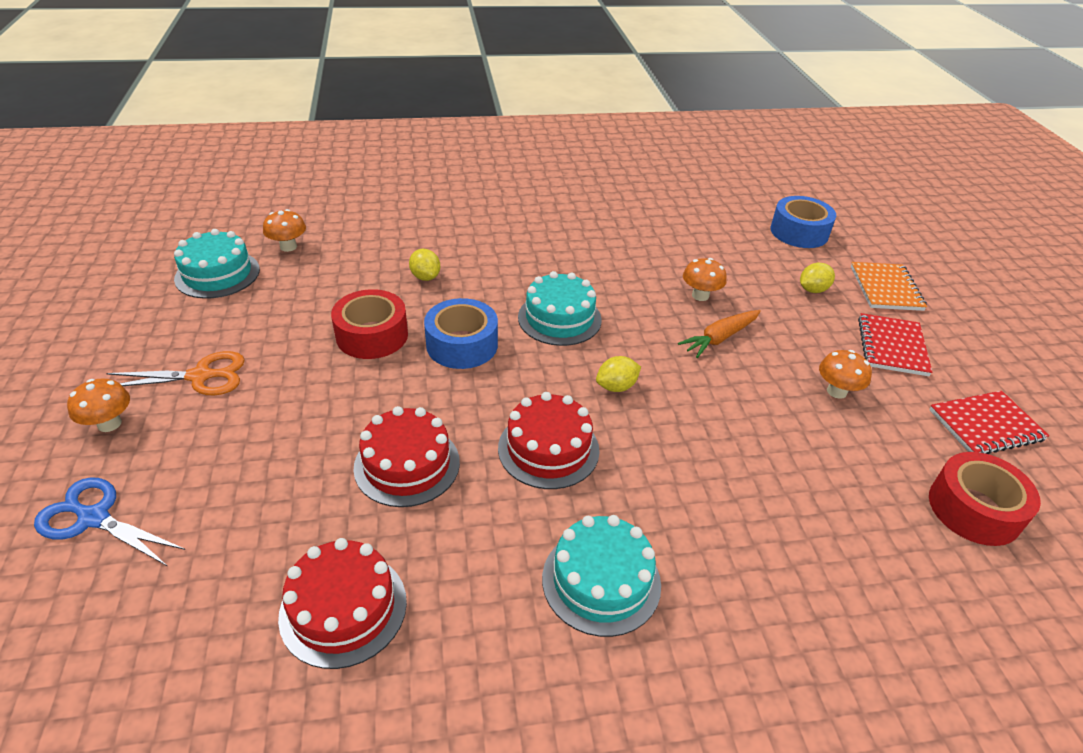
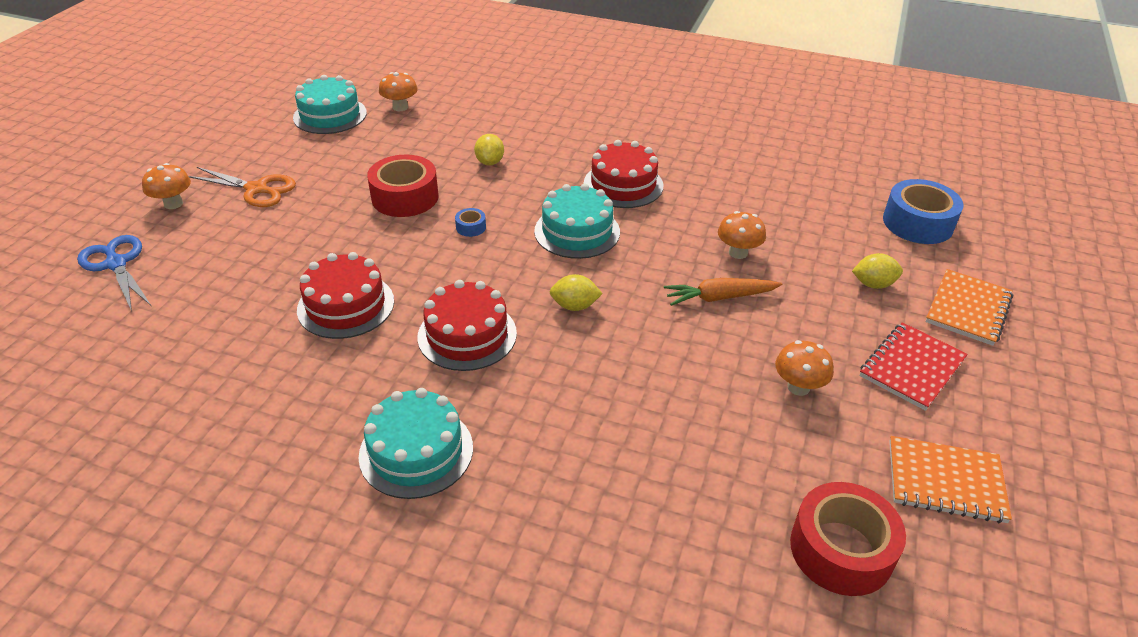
camera: 30 degrees right, 0 degrees up
(343, 608) = (216, 388): red cake -> red cake (623, 185)
(462, 345) = (471, 227): blue tape -> blue tape, size x0.43
(985, 425) = (945, 481): red notebook -> orange notebook

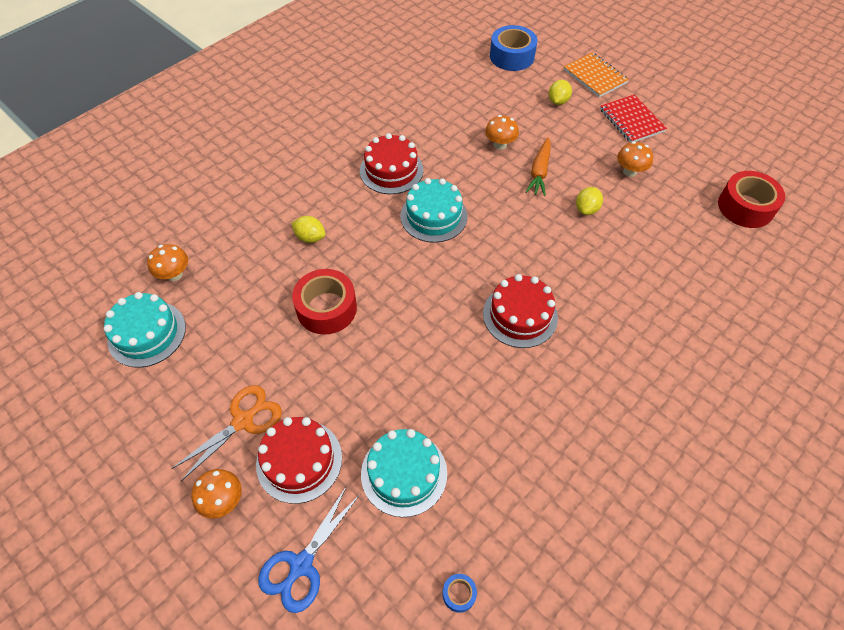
camera: 65 degrees left, 15 degrees up
(116, 264) = (301, 565): blue scissors -> blue scissors turned 45 degrees counterclockwise
(346, 305) = (452, 384): red cake -> red cake (299, 460)
(416, 451) = (623, 375): turquoise cake -> turquoise cake (404, 473)
(471, 227) = (394, 276): blue tape -> blue tape (459, 594)
(574, 306) = (515, 246): yellow lemon -> yellow lemon (586, 209)
(945, 481) = (713, 148): orange notebook -> none

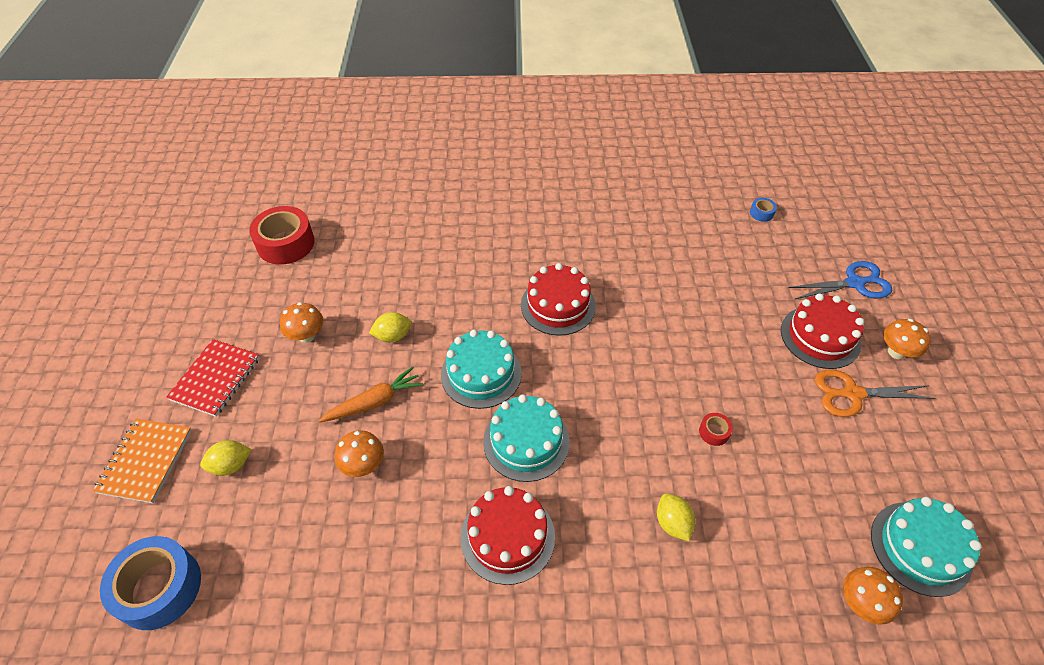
camera: 135 degrees left, 5 degrees down
(326, 308) = (714, 432): red tape -> red tape, size x0.43
(404, 473) = (746, 280): turquoise cake -> turquoise cake (481, 373)

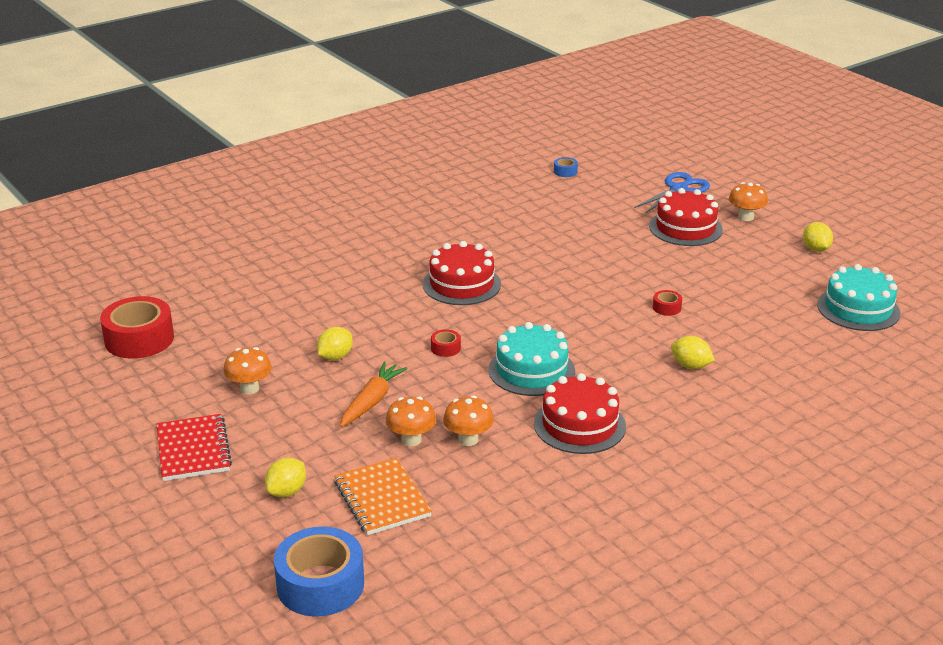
camera: 35 degrees left, 20 degrees down
(145, 461) = (195, 526): orange notebook -> orange notebook (382, 499)
(481, 373) = (445, 348): turquoise cake -> red tape
(852, 394) = (739, 250): orange scissors -> none
(860, 603) = (849, 350): orange mushroom -> orange mushroom (468, 439)
(939, 435) = (815, 249): none -> yellow lemon

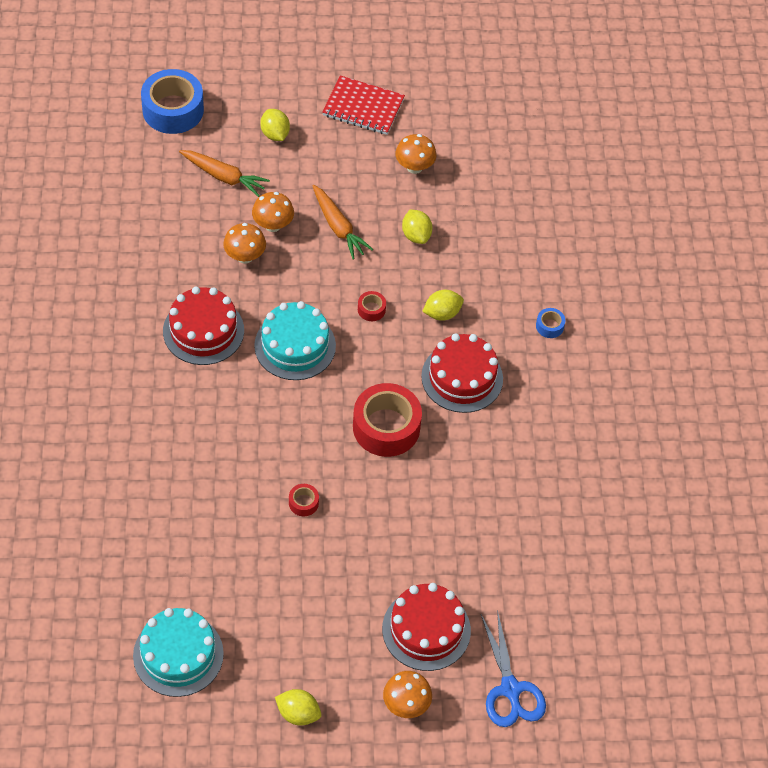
camera: 120 degrees right, 25 degrees up
(139, 339) = (538, 133): red tape -> red tape (386, 427)
(382, 499) = (224, 177): orange notebook -> orange carrot
(565, 171) = (628, 609): blue tape -> blue tape (549, 326)
(690, 366) = (210, 455): yellow lemon -> yellow lemon (442, 313)

